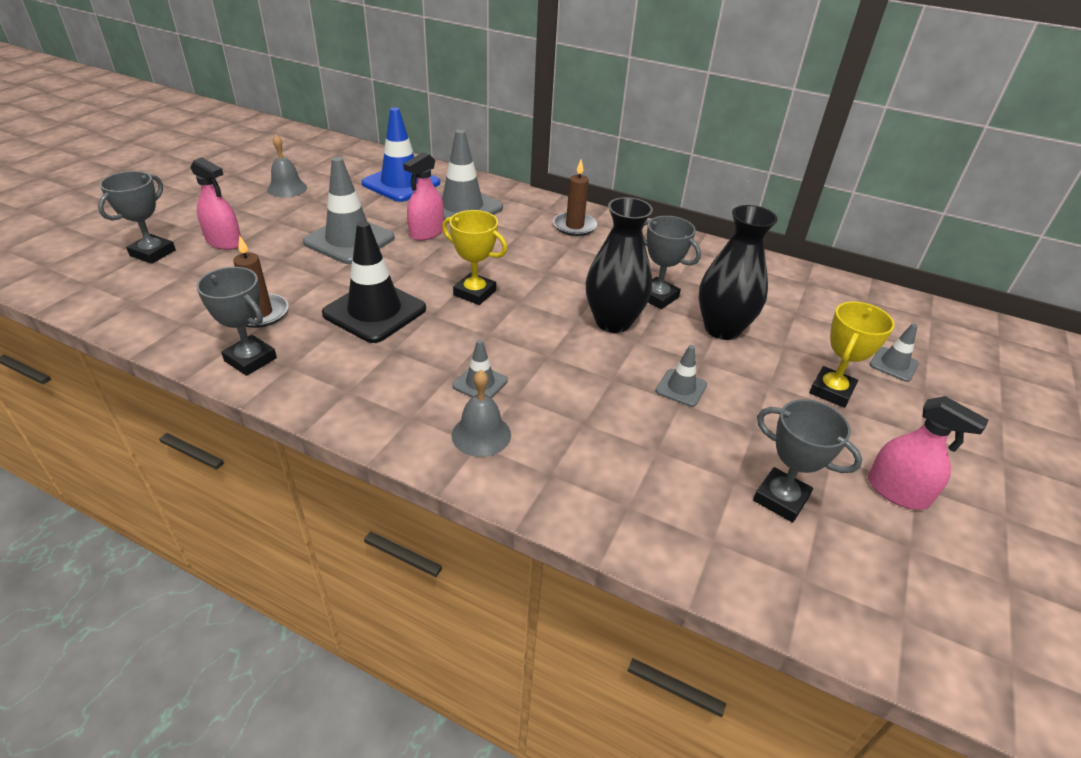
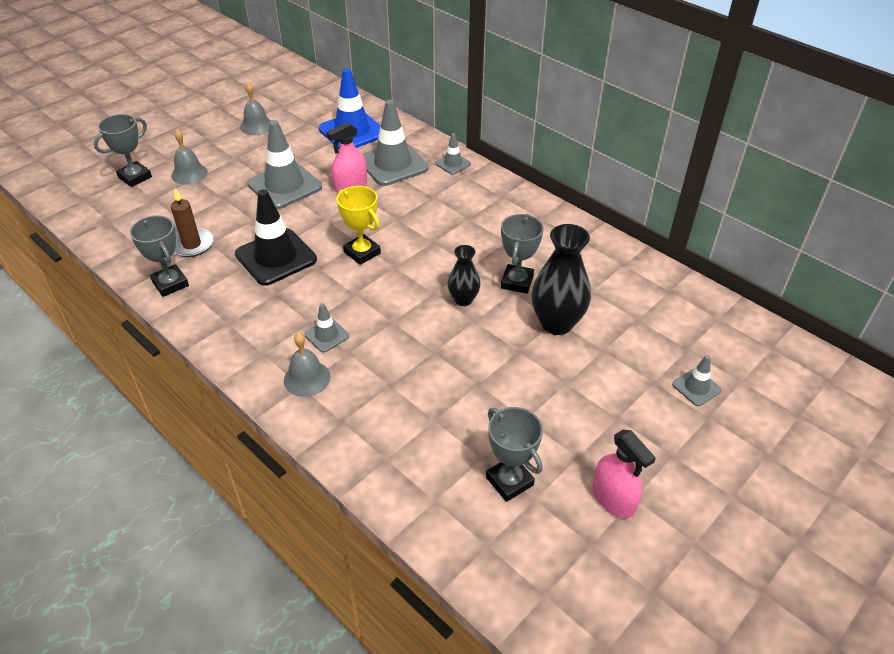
camera: 20 degrees right, 5 degrees up
(224, 242) = (189, 173): pink spray bottle -> grey bell
(574, 226) = (483, 197): brown candle -> none
(613, 322) = (463, 300): black vase -> black vase, size x0.58
(657, 297) = (517, 282): grey trophy -> grey trophy turned 45 degrees clockwise
(681, 388) = (486, 371): grey traffic cone -> grey traffic cone (453, 164)
(831, 391) = (618, 400): yellow trophy -> none

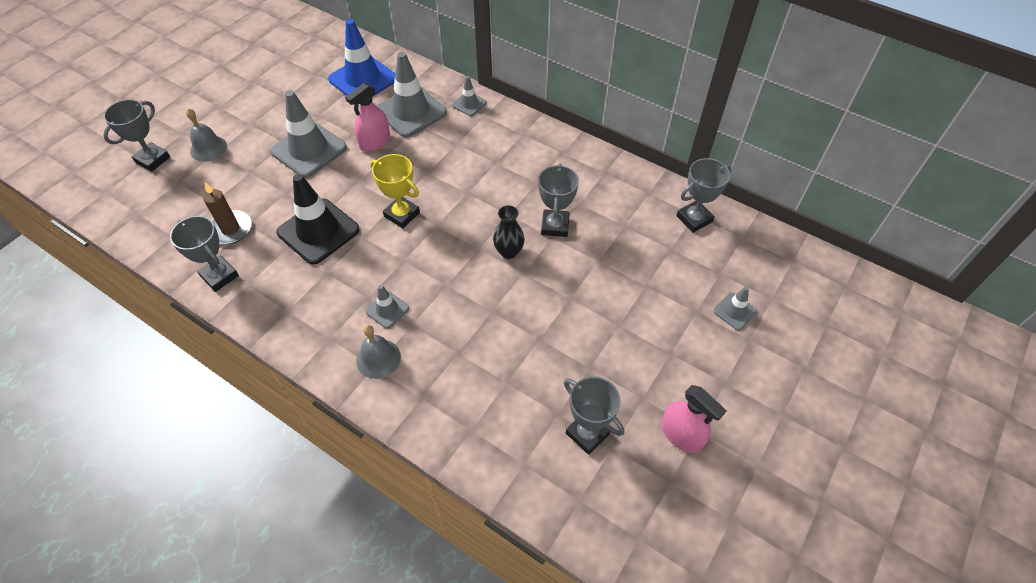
camera: 10 degrees left, 10 degrees up
(256, 126) = (264, 84): grey bell -> none
(556, 323) = (599, 264): black vase -> none
(668, 294) = (694, 219): none -> grey trophy

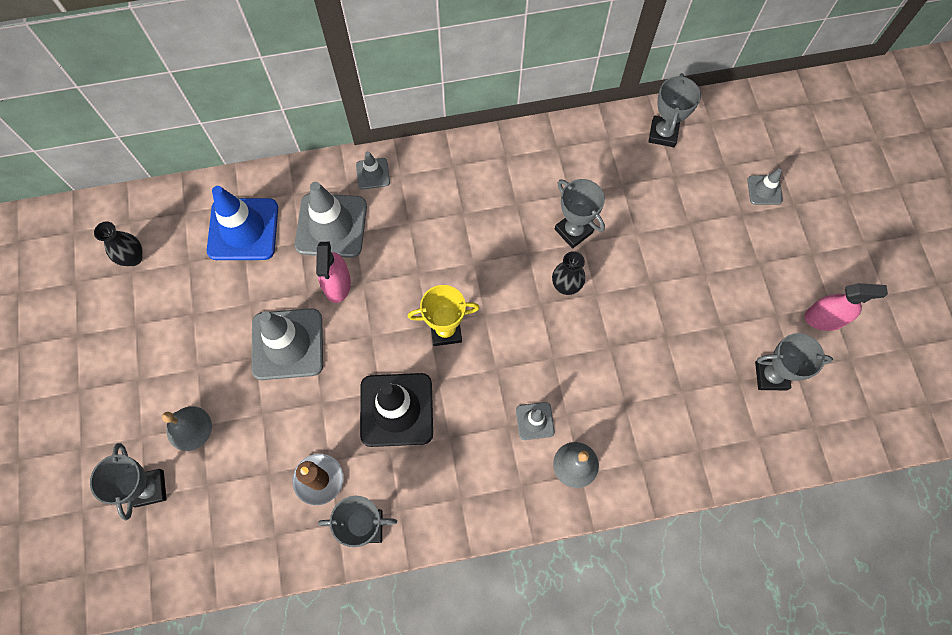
camera: 45 degrees left, 15 degrees up
(293, 52) = (133, 258): none -> black vase

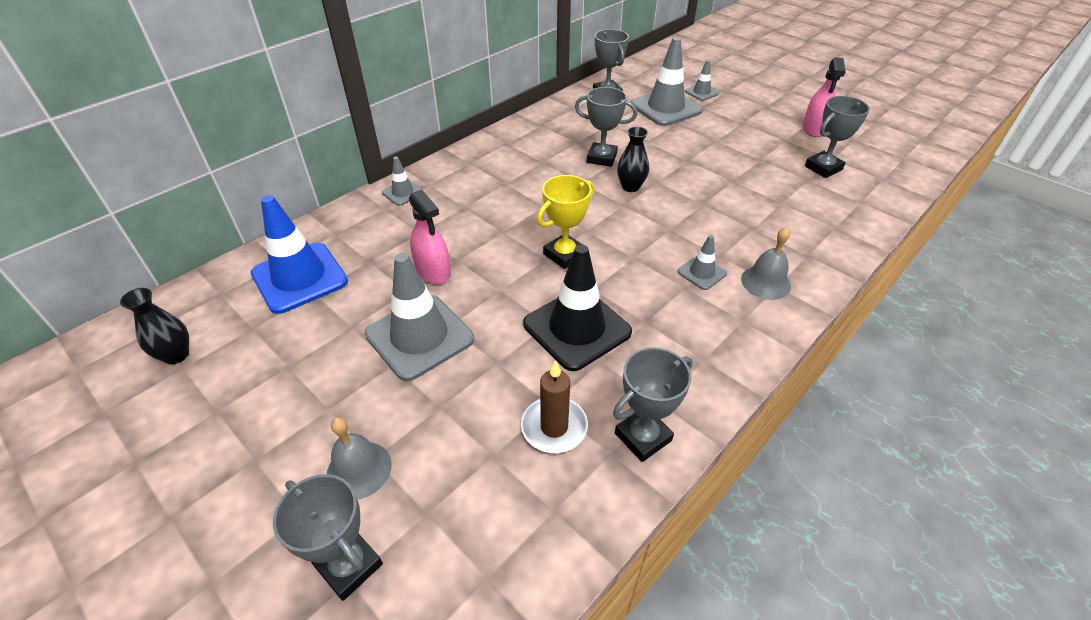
camera: 35 degrees left, 25 degrees down
(331, 225) = (392, 238): grey traffic cone -> grey traffic cone (665, 108)
(824, 318) = (814, 129): pink spray bottle -> pink spray bottle turned 135 degrees clockwise

